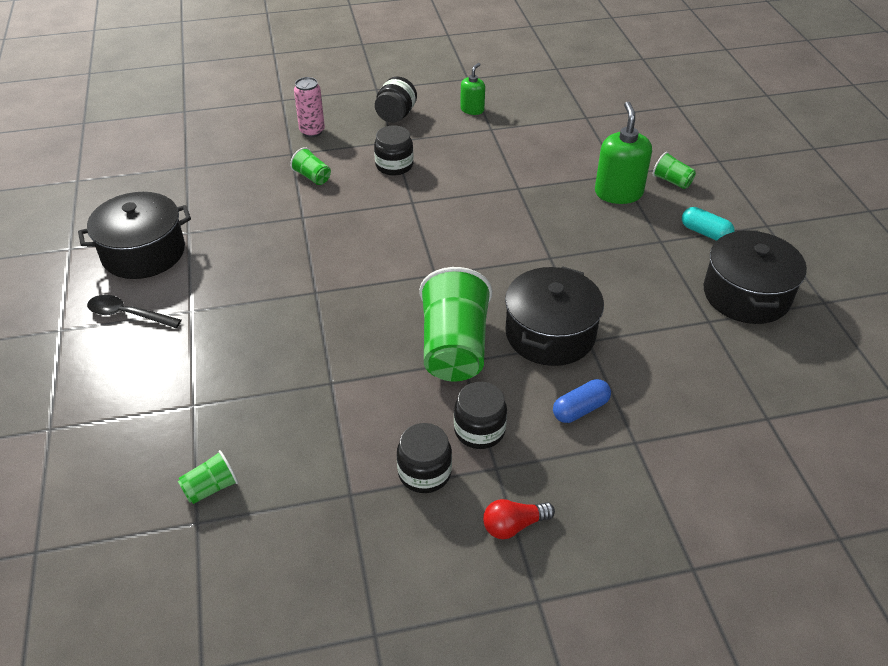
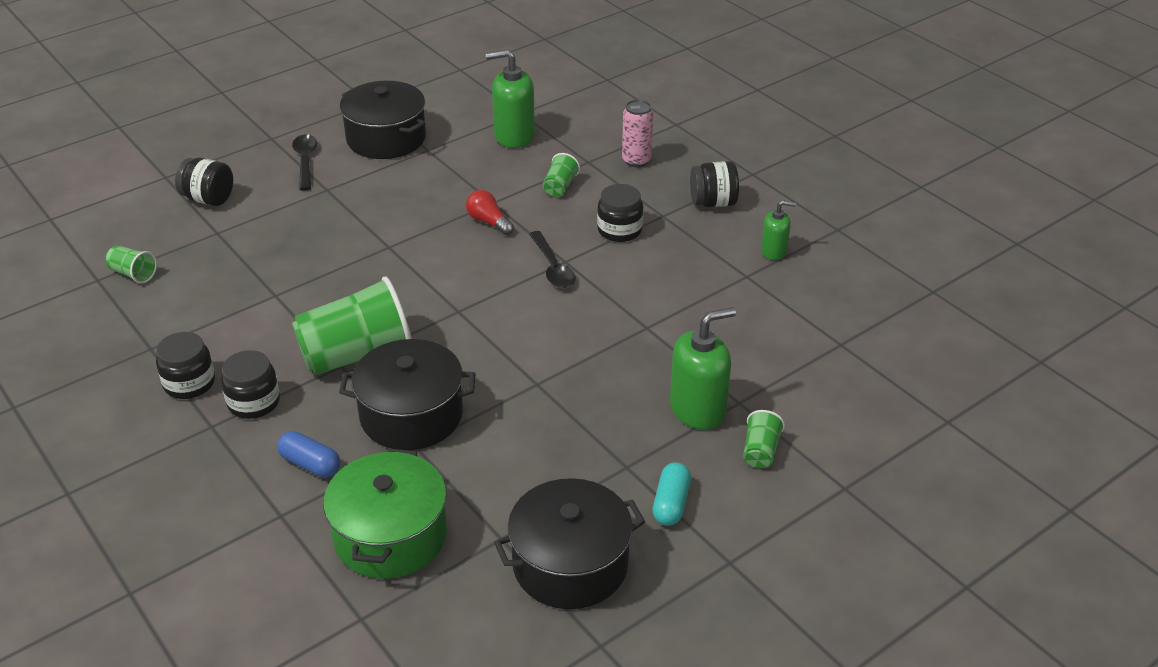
camera: 65 degrees right, 5 degrees down
(126, 400) = (208, 199): none -> black jar
(216, 179) = (514, 136): none -> green soap dispenser
(415, 210) = (553, 267): none -> black spoon
(514, 525) = (146, 456): red light bulb -> red light bulb (488, 222)
(684, 380) = (390, 536): none -> green pot

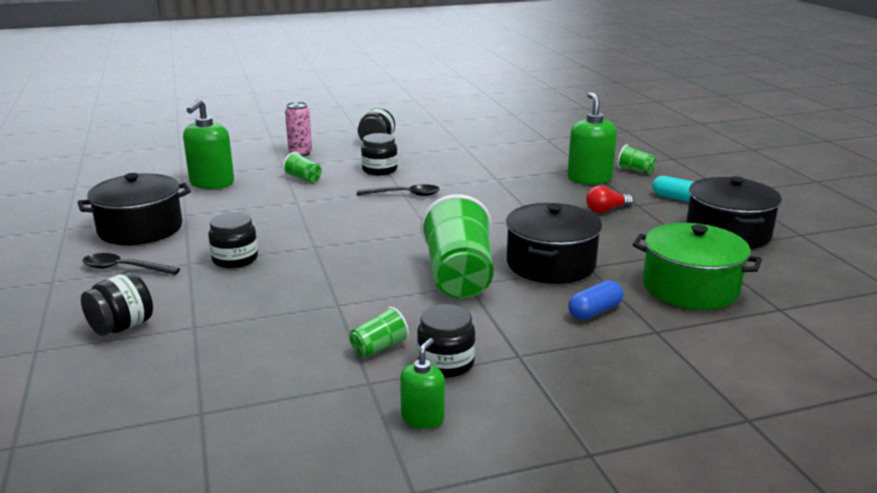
camera: 70 degrees left, 15 degrees down
(133, 274) = (216, 386): green cup -> green cup (379, 348)
(254, 402) = (496, 330): black jar -> black jar (235, 259)
(488, 222) = (322, 207): red light bulb -> red light bulb (606, 210)
(774, 251) = (445, 138): green soap dispenser -> green soap dispenser (422, 418)

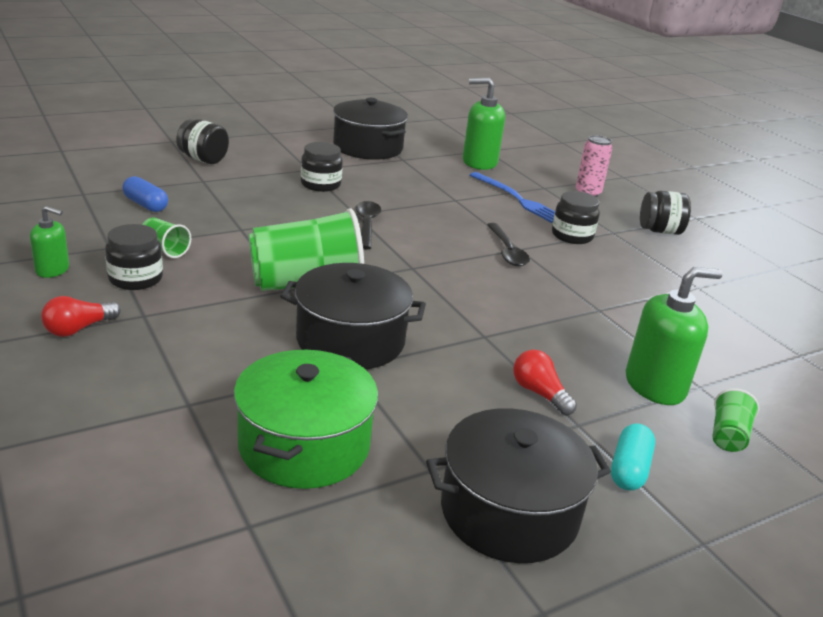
camera: 75 degrees right, 5 degrees up
(124, 268) = (294, 150): black spoon -> black spoon (366, 225)
(303, 179) = (517, 199): green cup -> blue fork
(549, 391) = (78, 329): none -> red light bulb
(594, 311) = (234, 364): blue capsule -> blue capsule (145, 205)

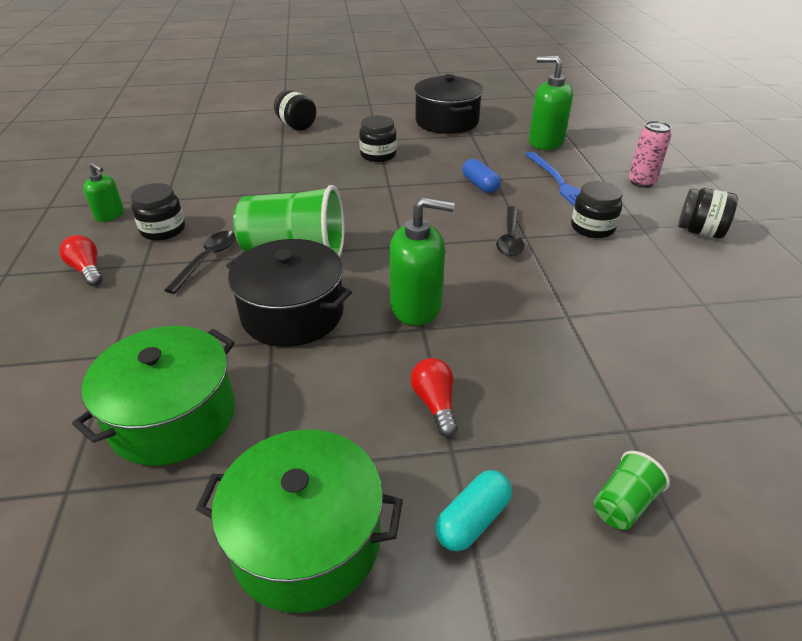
camera: 25 degrees right, 10 degrees up
(78, 329) = (87, 270): red light bulb -> red light bulb turned 75 degrees clockwise
(145, 205) = (221, 164): blue capsule -> blue capsule (480, 185)
(165, 249) = (205, 205): green cup -> none
(366, 225) = (391, 197): black spoon -> black spoon (207, 260)
(509, 511) = (307, 539): black pot -> green pot
(655, 386) = (572, 419): green soap dispenser -> green soap dispenser (416, 306)

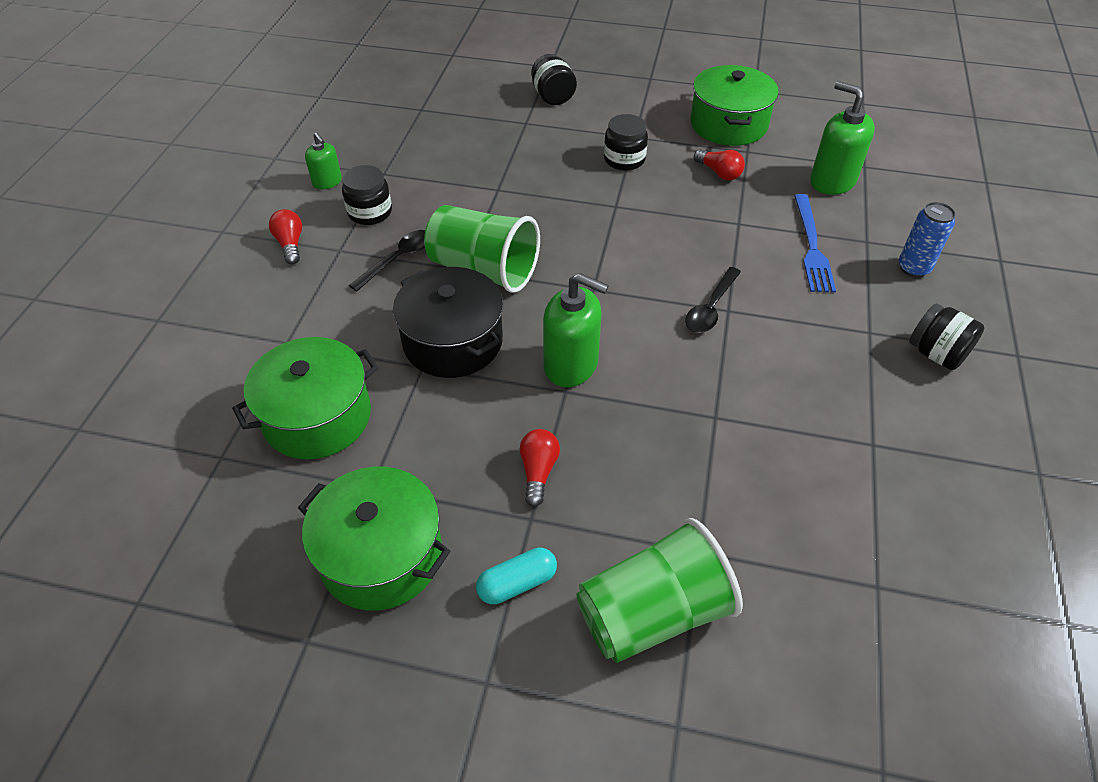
camera: 20 degrees right, 10 degrees up
(447, 121) = (728, 124): black pot -> green pot
(458, 151) = (719, 173): none -> red light bulb
(480, 185) = (717, 228): blue capsule -> none
(592, 228) = (811, 317): black jar -> none
(623, 503) = (653, 613): green cup -> green cup, size x2.22
(641, 182) = (913, 268): pink can -> blue can

